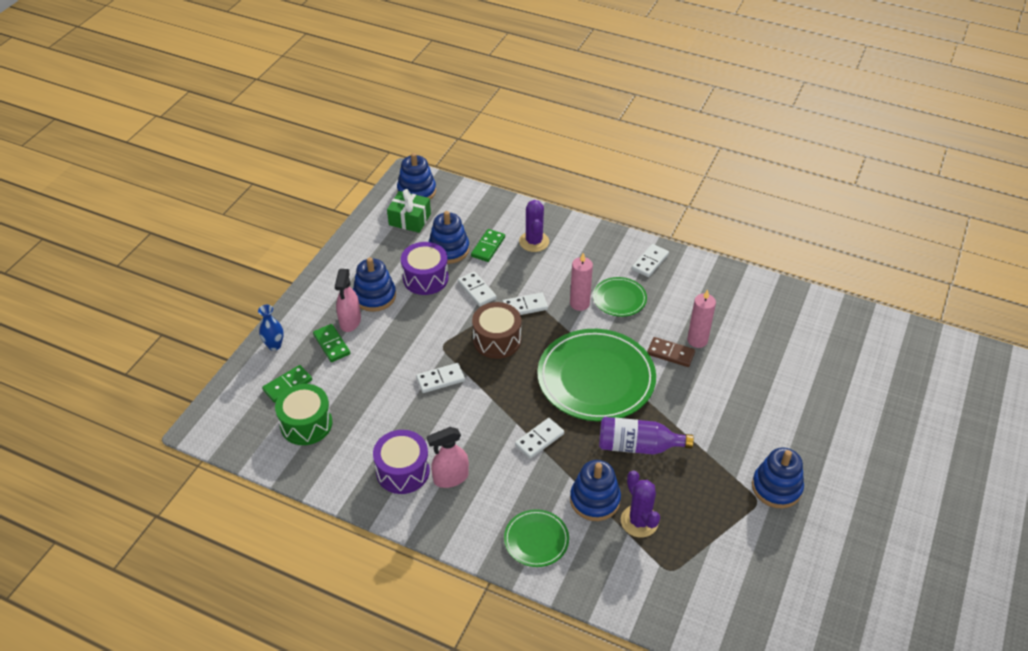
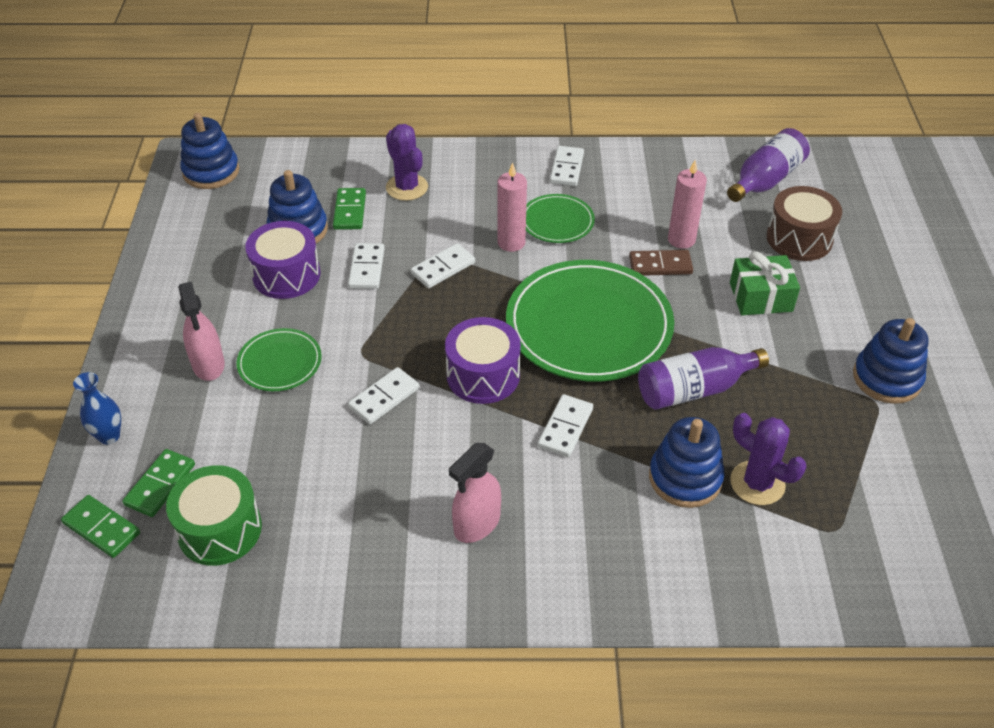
camera: 25 degrees left, 0 degrees up
(331, 344) = (197, 405): green domino -> green domino (101, 528)
(374, 296) = (226, 320): blue stacking toy -> none
(403, 471) = (403, 541): purple drum -> purple drum (483, 375)
(410, 219) = (221, 208): green gift -> green gift (760, 297)
(477, 290) = (367, 268): white domino -> white domino turned 60 degrees clockwise
(497, 340) = (431, 321): brown drum -> brown drum (799, 238)
(536, 540) = (643, 561): green plate -> green plate (280, 362)
(788, 316) = (765, 180): none -> purple bottle

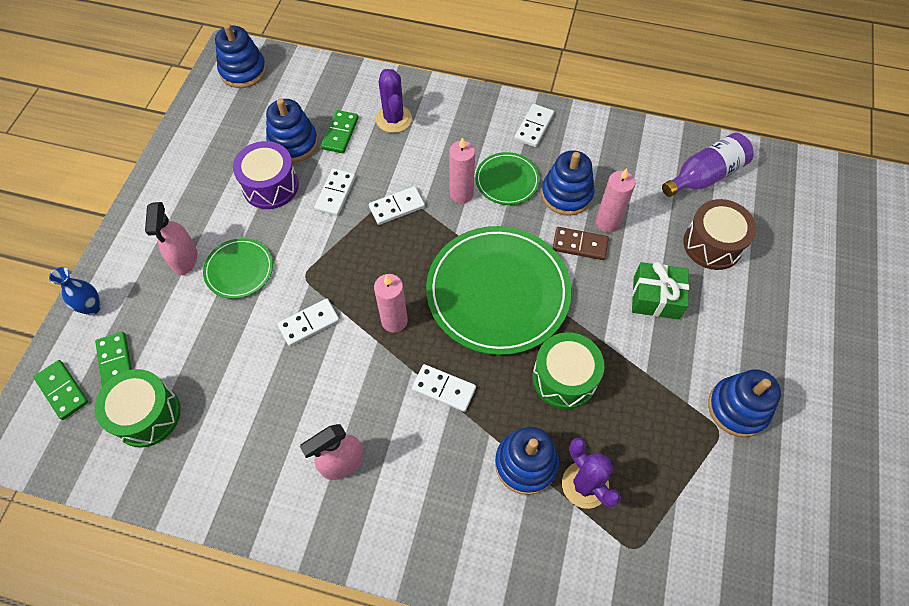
camera: 15 degrees right, 15 degrees up
(160, 485) = (116, 362): green domino -> green domino turned 60 degrees counterclockwise
(483, 375) = (394, 321): purple drum -> pink candle
(565, 428) = (444, 388): white domino -> white domino turned 75 degrees clockwise
(627, 222) = (566, 194): none -> blue stacking toy
(694, 390) = (564, 378): purple bottle -> green drum

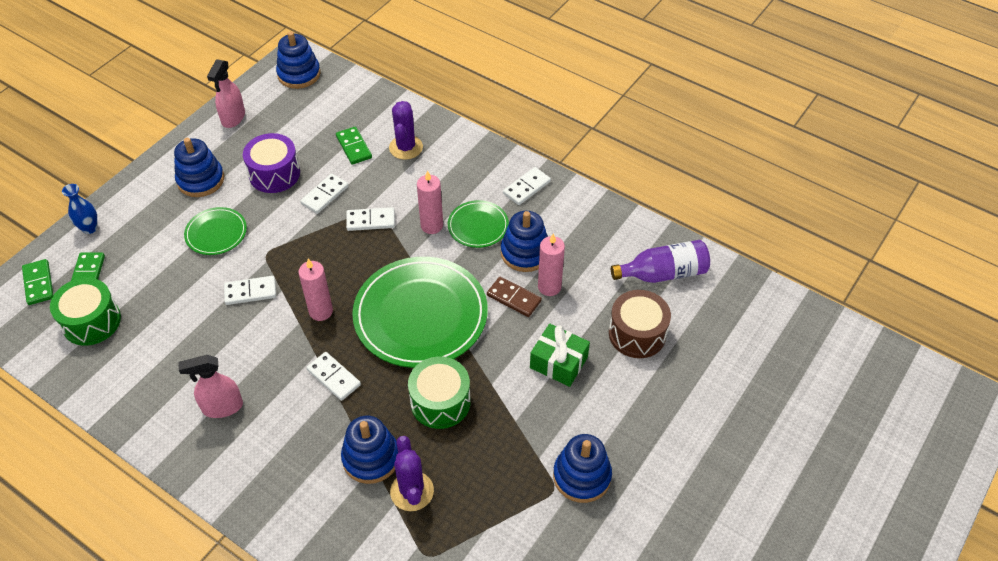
camera: 20 degrees right, 10 degrees down
(185, 259) = (178, 212): pink spray bottle -> pink spray bottle (233, 118)
(293, 143) = (310, 144): blue stacking toy -> blue stacking toy (201, 180)
(340, 133) = (354, 147): green domino -> green domino turned 60 degrees counterclockwise

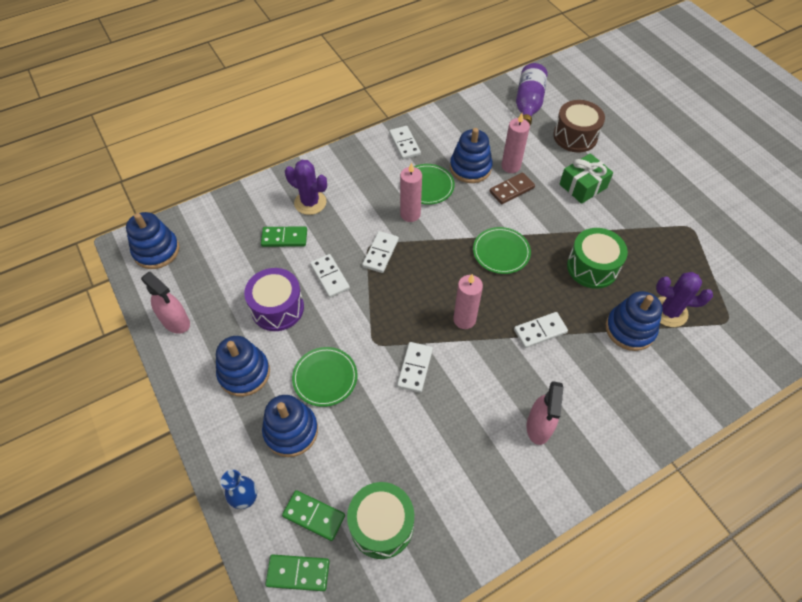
camera: 65 degrees left, 5 degrees up
(420, 315) = (501, 252): green plate -> green plate, size x0.49
(582, 476) = (684, 209): blue stacking toy -> blue stacking toy (291, 431)

